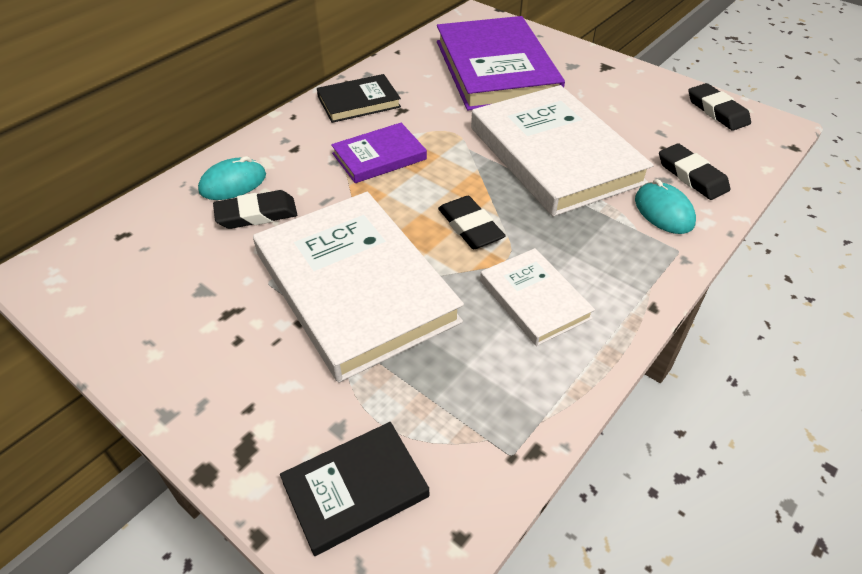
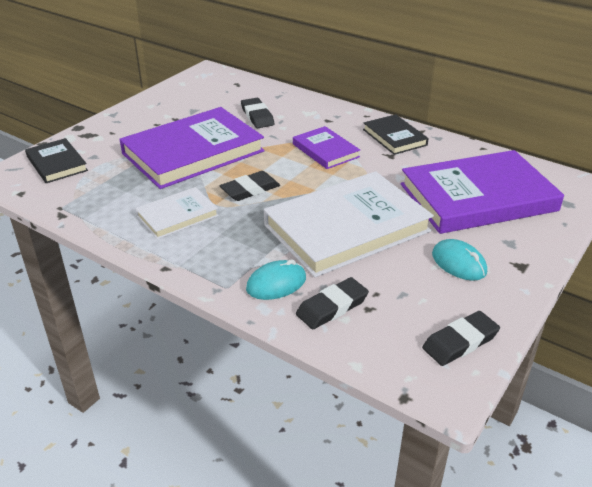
camera: 85 degrees right, 10 degrees down
(233, 183) = (286, 105): turquoise mouse -> turquoise mouse (458, 263)
(355, 286) = (193, 152): white book -> purple book

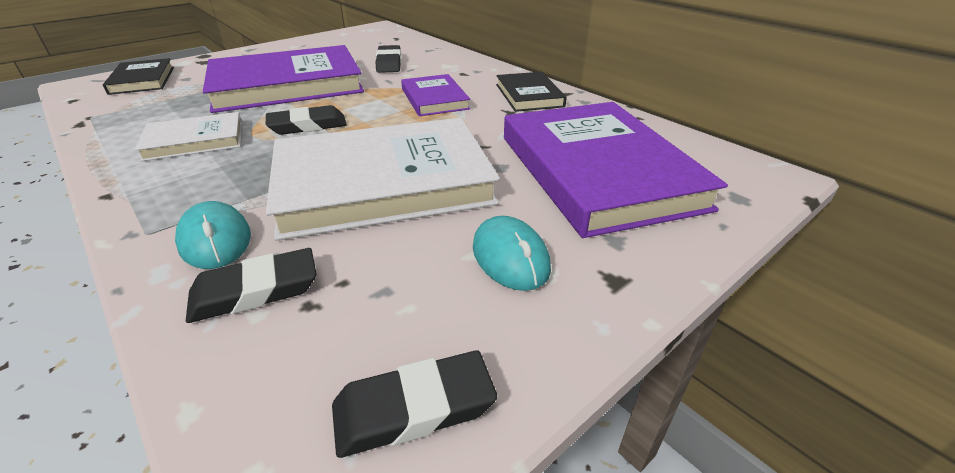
camera: 15 degrees right, 0 degrees up
(276, 283) = (215, 240): turquoise mouse -> turquoise mouse turned 75 degrees clockwise
(477, 197) = (598, 171): purple book -> purple book turned 75 degrees clockwise

